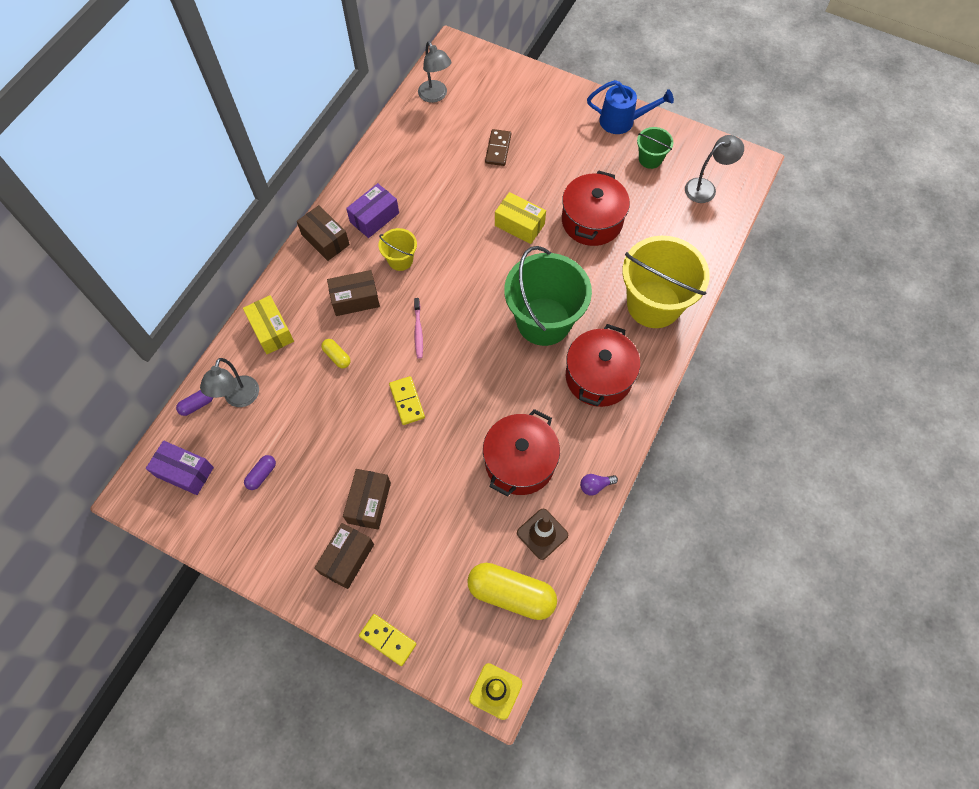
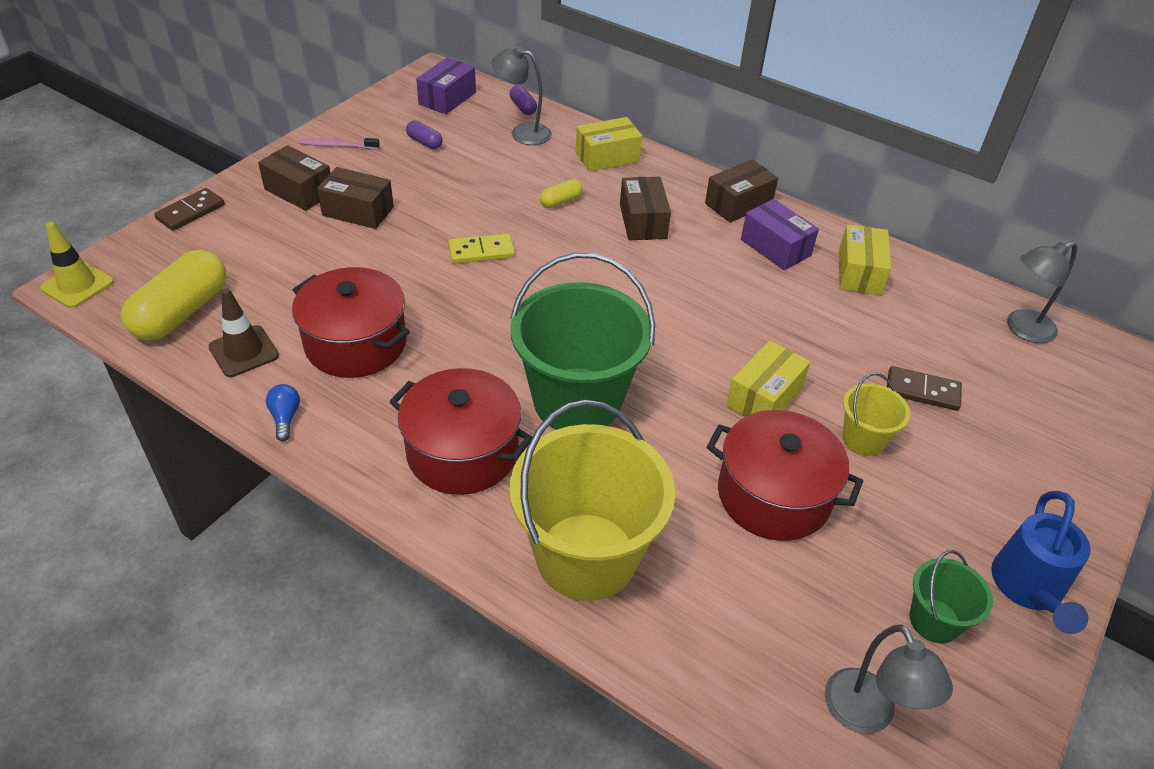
camera: 95 degrees right, 20 degrees down
(387, 640) = (190, 212): yellow domino -> brown domino
(394, 172) = (859, 272): none -> yellow box
(400, 260) = (702, 265): yellow bucket -> yellow bucket (863, 439)
(418, 331) = (584, 270): pink toothbrush -> pink toothbrush (337, 146)
(595, 486) = (285, 418): purple light bulb -> blue light bulb

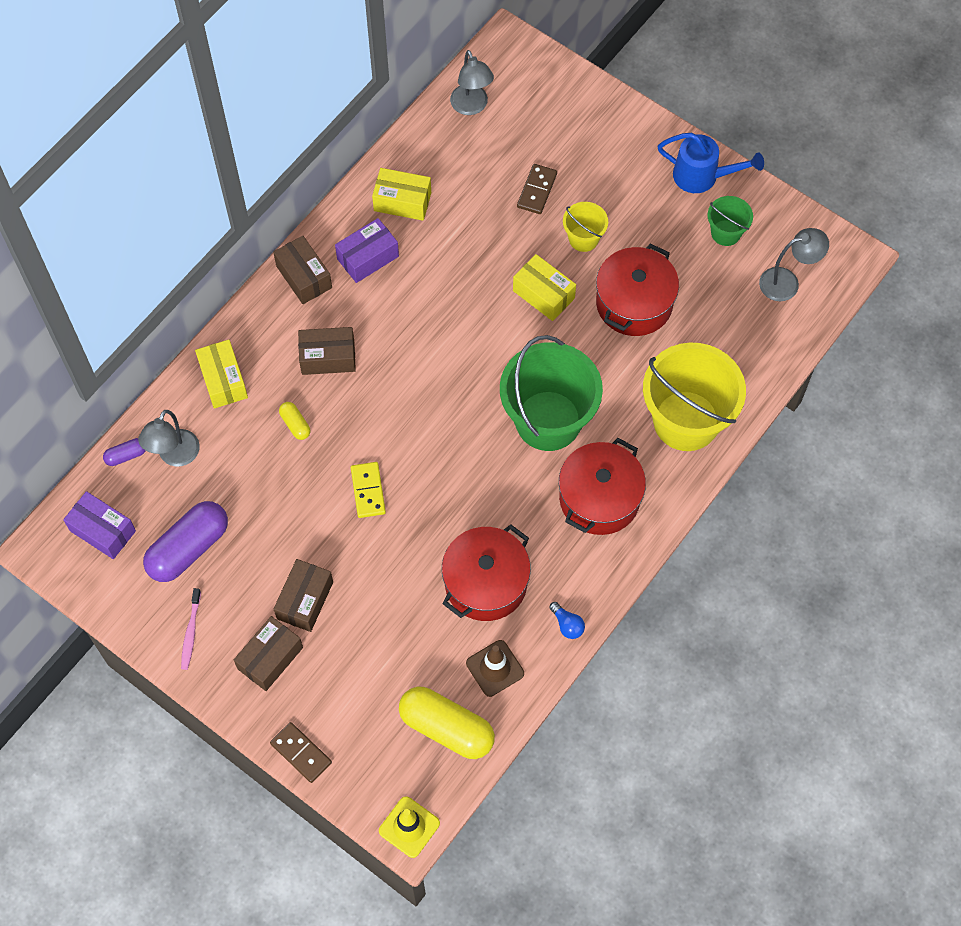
camera: 85 degrees left, 20 degrees up
(285, 418) = (567, 625): blue light bulb -> blue light bulb turned 120 degrees counterclockwise
(424, 142) = (189, 548): purple capsule -> purple capsule, size x2.17

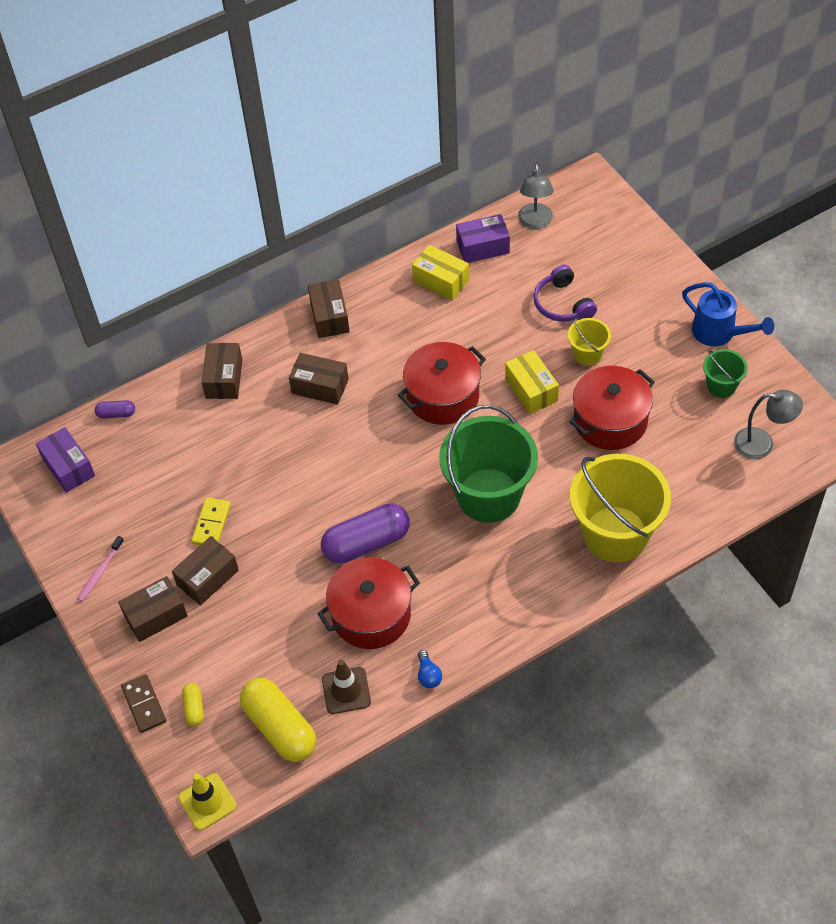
camera: 25 degrees right, 10 degrees down
(175, 456) = (155, 426): grey lamp -> none
(189, 548) = (131, 504): purple capsule -> purple capsule (366, 543)
(223, 380) = (224, 379): yellow box -> brown box
(295, 424) = (267, 431): yellow capsule -> yellow capsule (194, 708)
(368, 258) = (391, 317): purple box -> purple box (483, 247)
(368, 491) = (304, 505): yellow domino -> yellow domino (211, 524)
(536, 190) = (563, 304): brown domino -> purple headphones
(599, 498) = (506, 575): red pot -> red pot (443, 396)

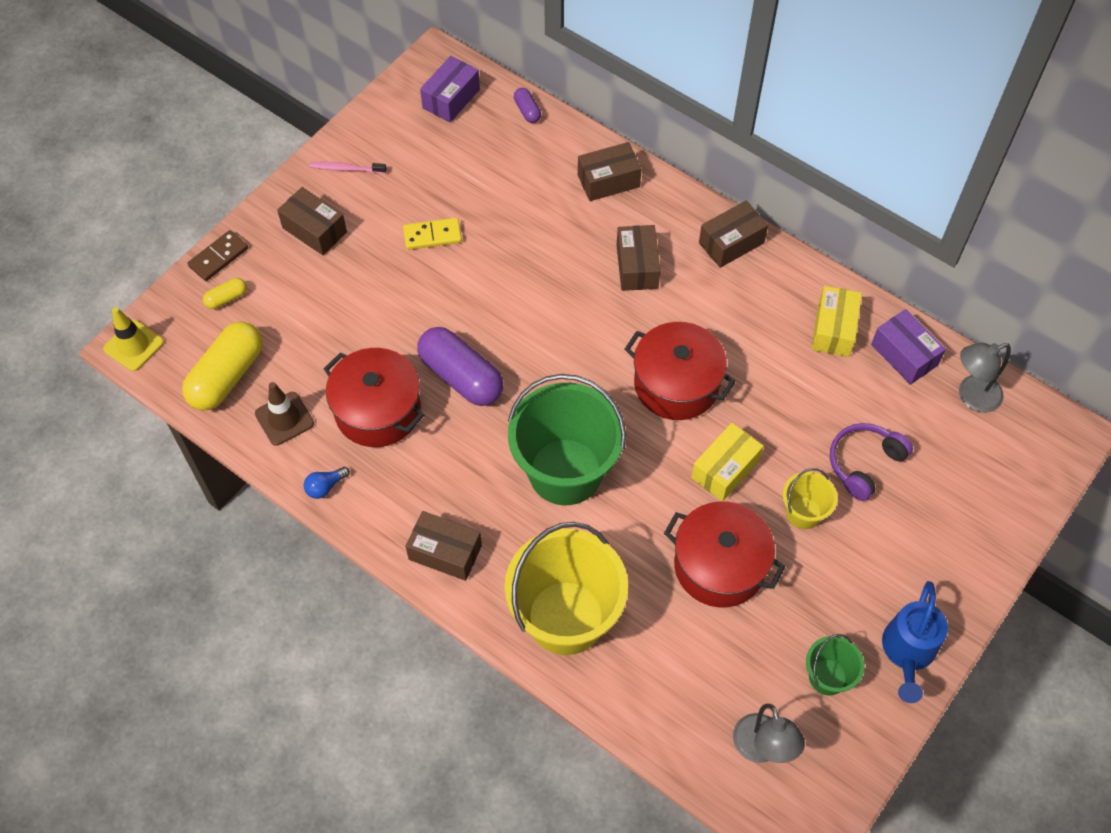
camera: 65 degrees right, 5 degrees up
(207, 578) = (371, 255): brown box -> brown box (445, 552)

